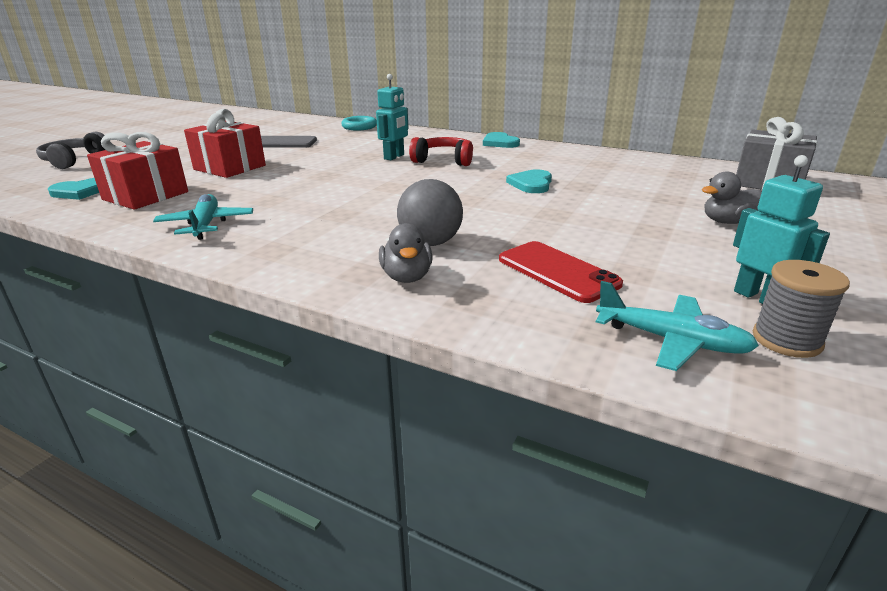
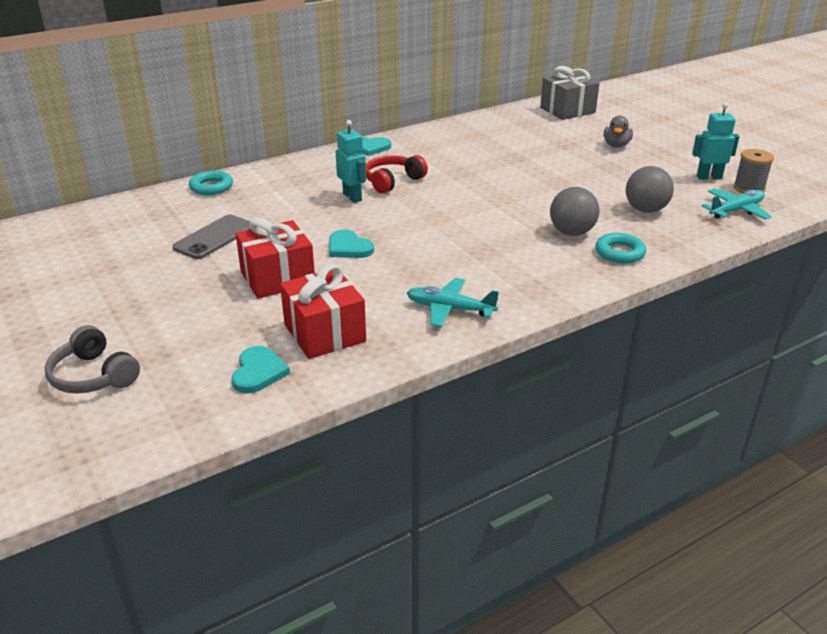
camera: 60 degrees left, 5 degrees up
(407, 277) = (619, 253): grey duck -> turquoise ring
(531, 184) = (491, 170): turquoise heart -> turquoise heart (348, 247)
(557, 271) = (645, 210): red phone -> grey ball

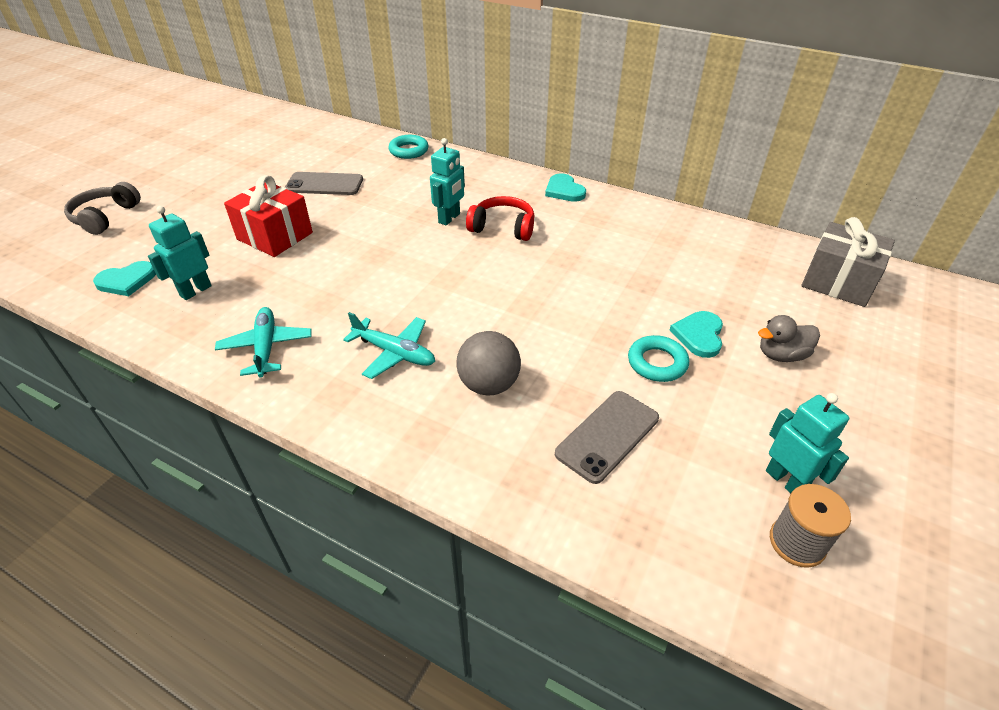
camera: 60 degrees right, 10 degrees up
(324, 333) = (195, 291): red gift -> turquoise robot
(348, 247) = (350, 251): turquoise heart -> turquoise heart (699, 335)
(619, 253) = (467, 441): turquoise ring -> turquoise ring (657, 363)
(645, 210) = (607, 436): grey ball -> grey phone
(736, 210) = (698, 541): turquoise plane -> turquoise plane (394, 353)

